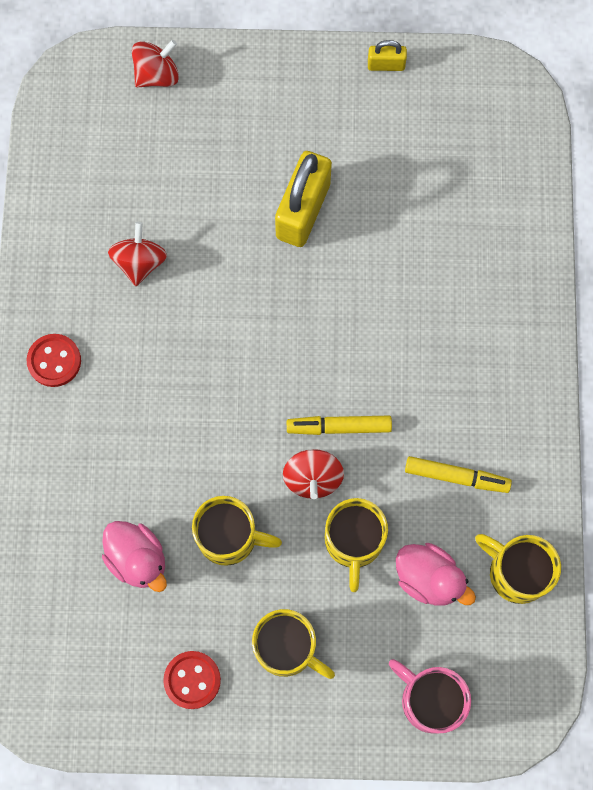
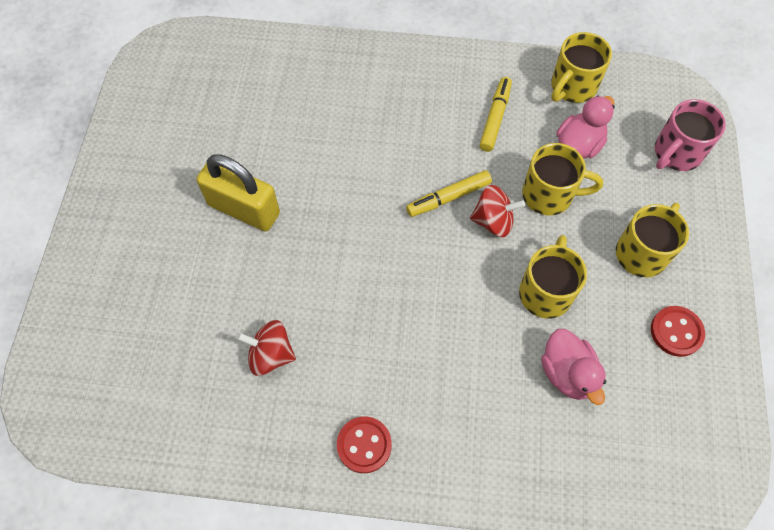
camera: 85 degrees left, 10 degrees down
(138, 559) = (567, 373): pink duck -> pink duck turned 105 degrees clockwise
(157, 75) = (73, 327): red spinning top -> none
(339, 427) = (448, 197): yellow marker -> yellow marker turned 60 degrees clockwise
(386, 65) = (118, 133): yellow padlock -> none

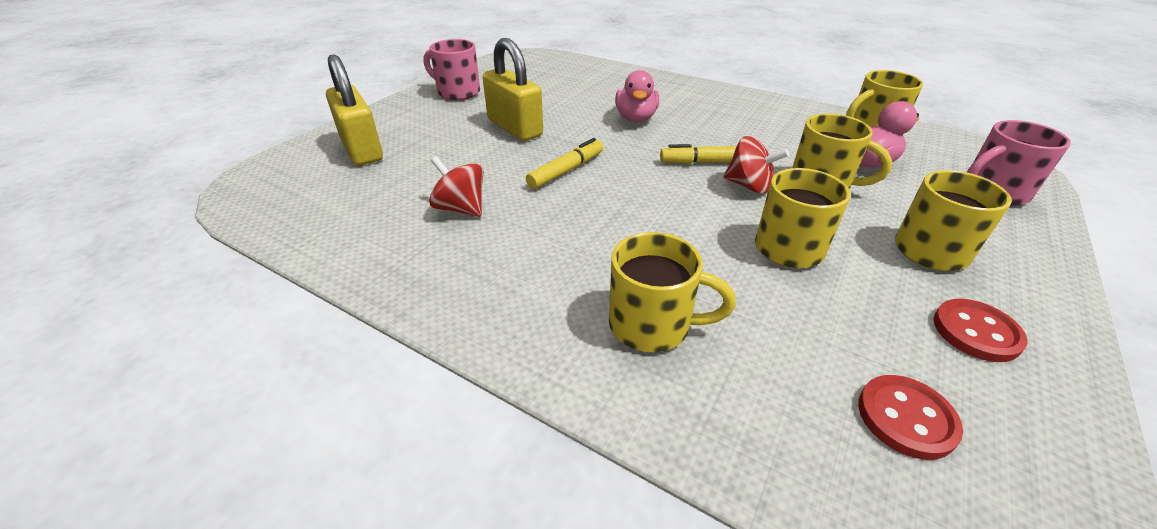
camera: 25 degrees right, 25 degrees down
(114, 308) = (362, 149): none -> yellow padlock
(139, 162) = (457, 92): none -> pink mug
(364, 445) = (497, 301): red button -> red button (906, 418)
(480, 418) = (652, 325): none -> yellow mug
(495, 118) = (780, 131): yellow marker -> yellow marker (566, 170)
(567, 373) = (793, 322): pink duck -> pink duck (636, 118)

